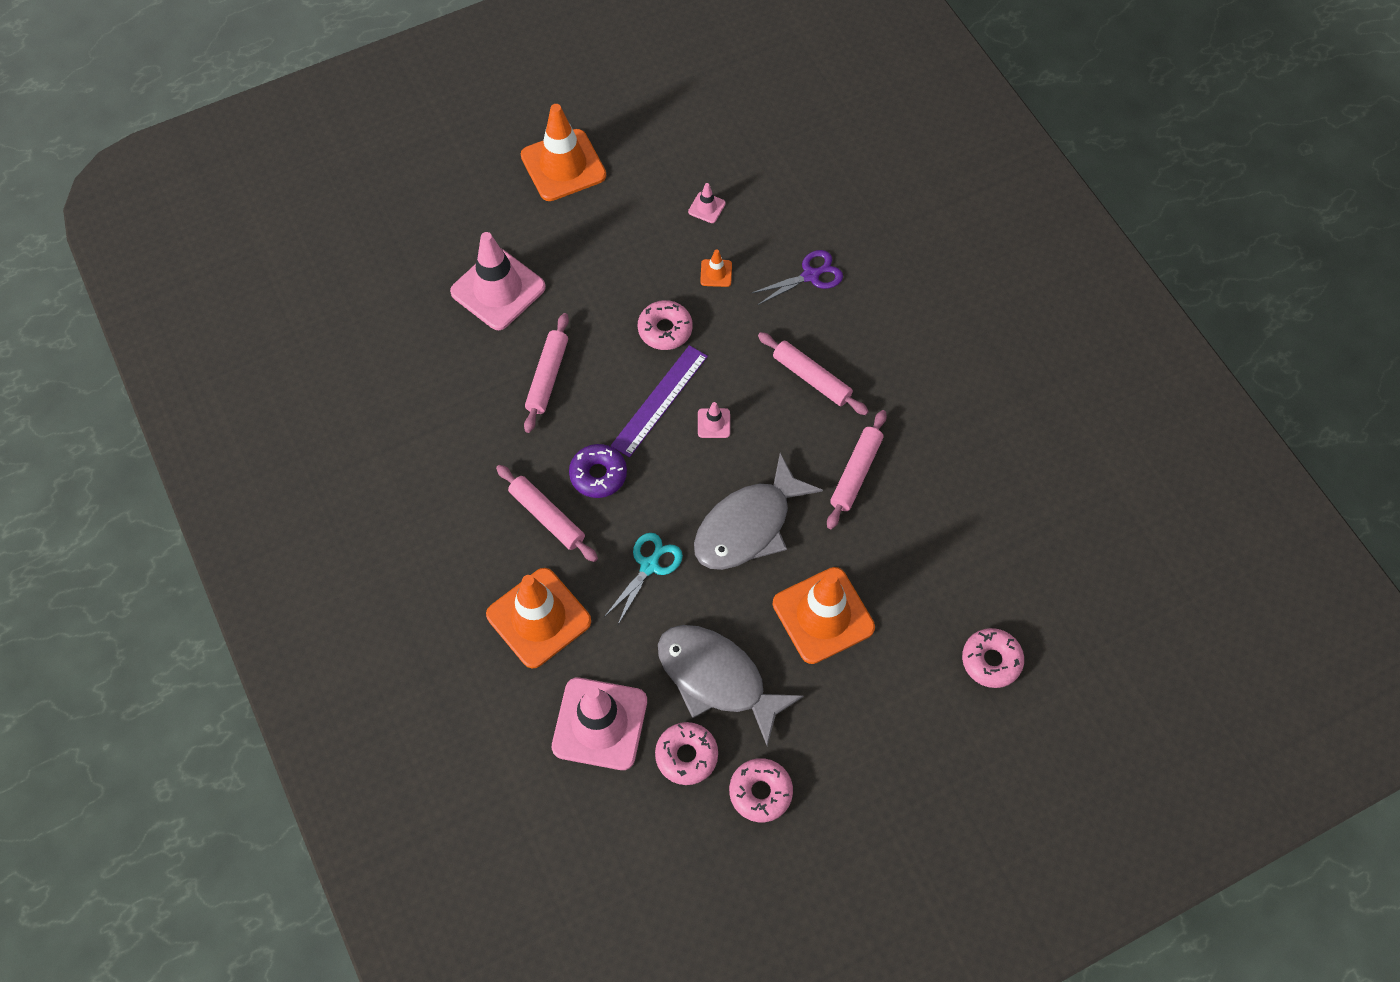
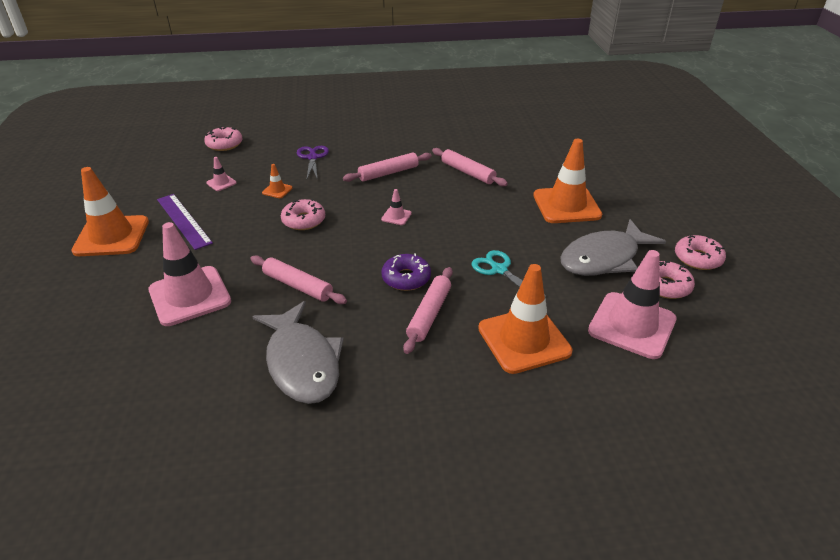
camera: 70 degrees left, 25 degrees down
(547, 517) = (429, 314): pink rolling pin -> pink rolling pin turned 45 degrees counterclockwise
(660, 400) = (361, 235): purple ruler -> purple ruler (183, 220)
(748, 525) = (486, 219): grey fish -> grey fish (302, 362)
(991, 661) = (614, 158): pink donut -> pink donut (224, 144)

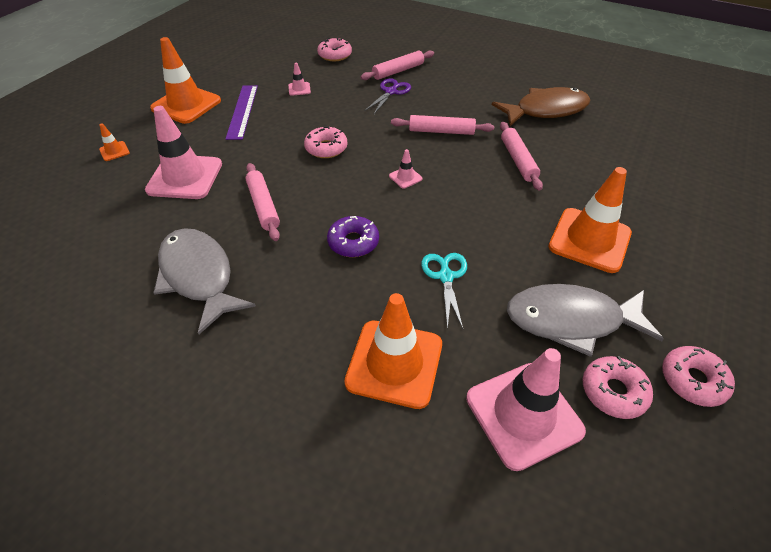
camera: 35 degrees right, 10 degrees up
(277, 190) = (333, 112): orange traffic cone -> orange traffic cone (114, 151)
(302, 362) = (199, 276): grey fish -> grey fish turned 135 degrees clockwise
(429, 314) = (337, 288): pink rolling pin -> pink rolling pin (398, 71)
(452, 131) = (546, 110): none -> brown fish

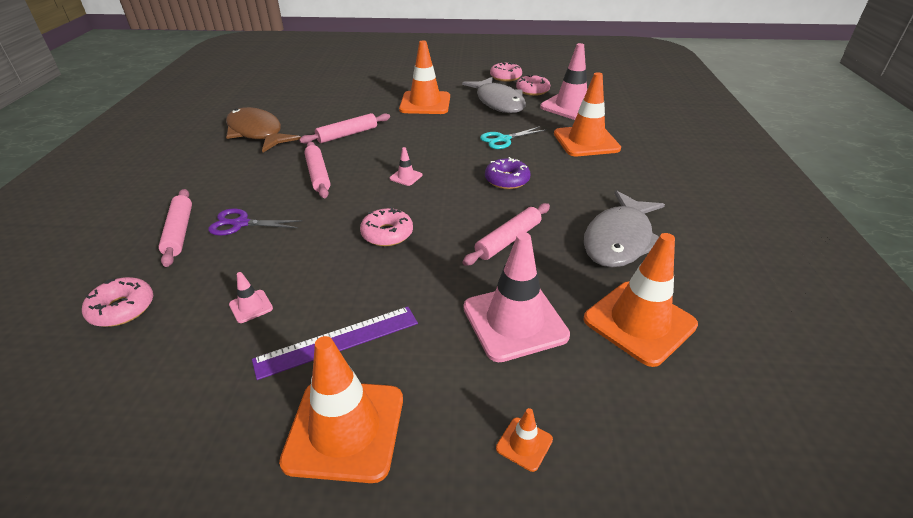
camera: 115 degrees left, 10 degrees down
(119, 234) = (639, 322): none -> orange traffic cone
(398, 71) = (179, 232): pink rolling pin -> pink rolling pin turned 45 degrees clockwise

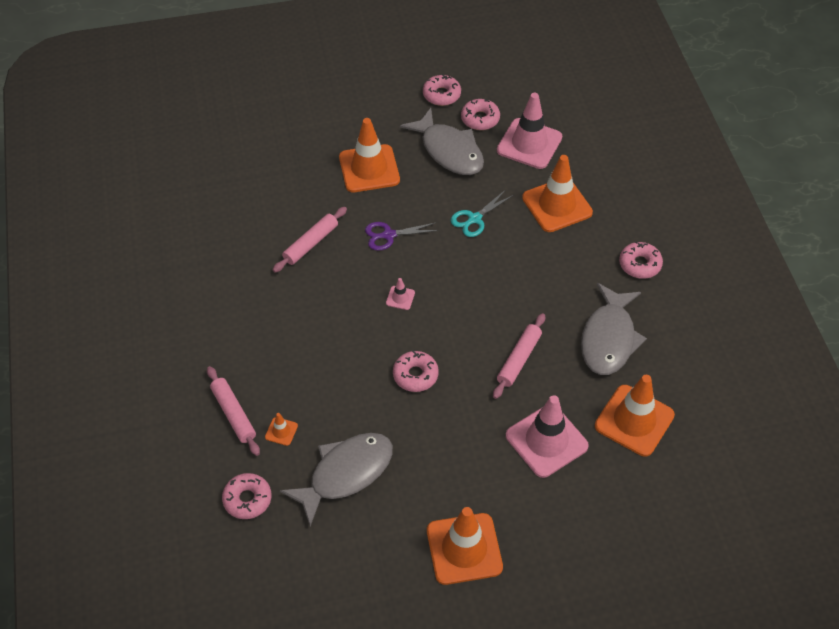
camera: 15 degrees left, 15 degrees up
(241, 223) = (281, 392): purple scissors -> purple scissors (389, 235)
(251, 306) = (345, 474): pink traffic cone -> grey fish
(257, 133) = (213, 261): brown fish -> none
(318, 175) = (315, 313): pink rolling pin -> none
(337, 341) = (427, 487): purple ruler -> none
(507, 180) = (496, 282): purple donut -> none
(524, 444) = (577, 530): orange traffic cone -> orange traffic cone (281, 431)
(665, 189) = (639, 264): none -> pink donut

